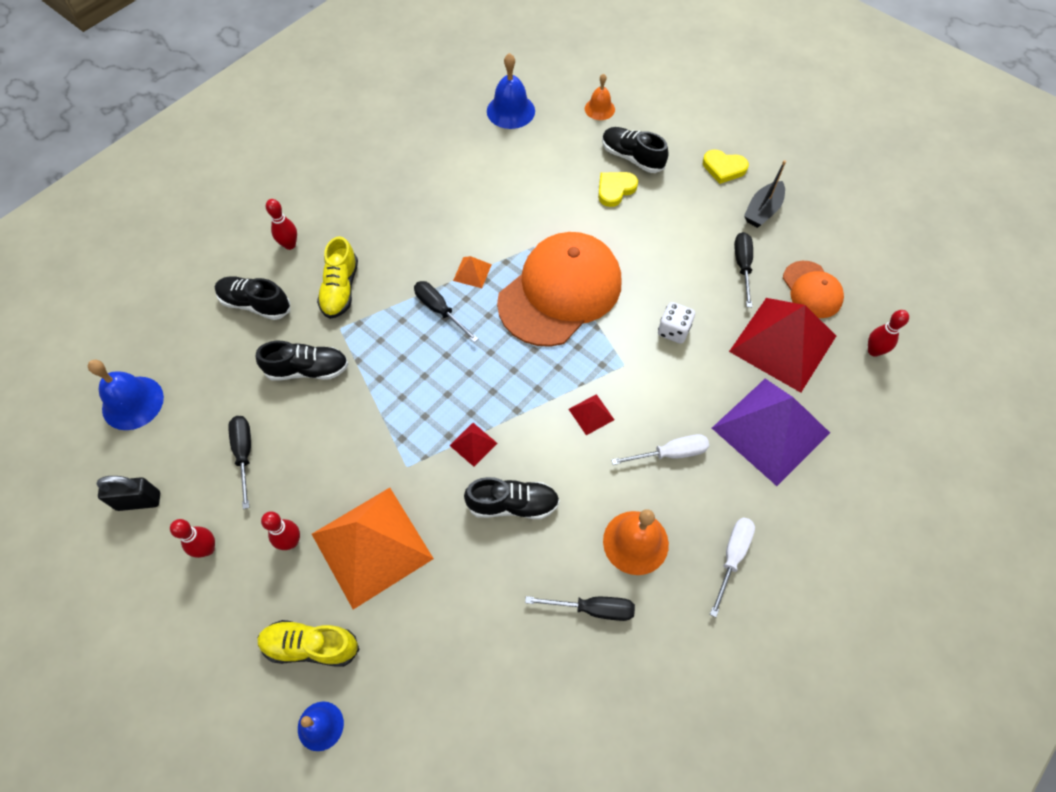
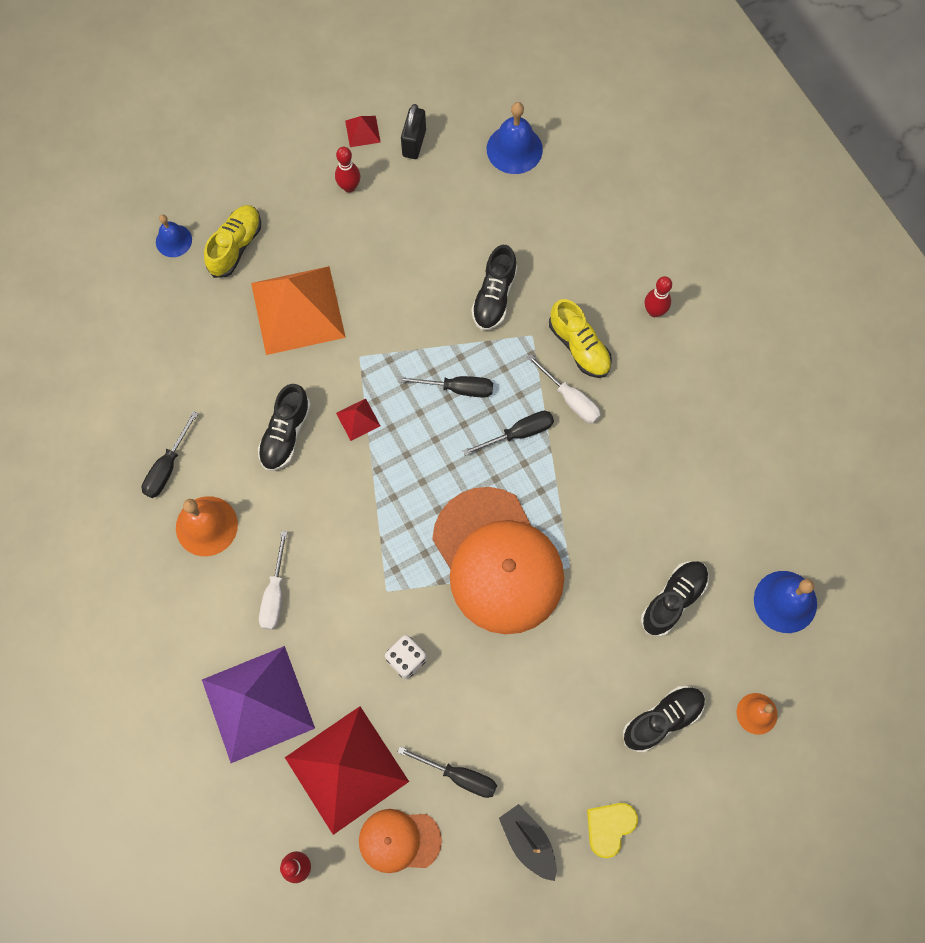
camera: 110 degrees right, 10 degrees up
(244, 454) = (426, 228): black screwdriver -> black screwdriver (457, 388)
(255, 304) = (588, 266): black shoe -> black shoe (673, 600)
(291, 542) = (328, 249): red bowling pin -> none
(340, 289) = (579, 346): yellow shoe -> yellow shoe turned 150 degrees counterclockwise
(472, 272) = (555, 480): orange pyramid -> none
(591, 414) = (345, 536): red pyramid -> red pyramid (362, 131)
(615, 189) = (618, 678): yellow heart -> none
(732, 557) = (156, 604): white screwdriver -> white screwdriver (570, 399)

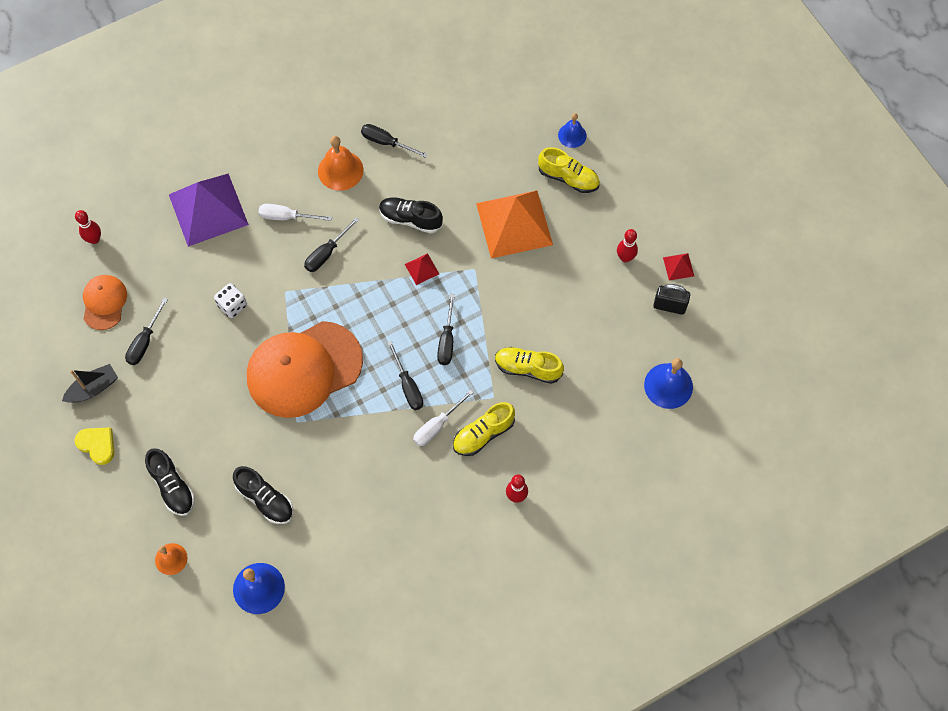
camera: 90 degrees right, 5 degrees down
(332, 539) = (327, 253): none -> black screwdriver
(346, 769) = (157, 267): red pyramid -> none
(494, 297) = (528, 368): black shoe -> yellow shoe

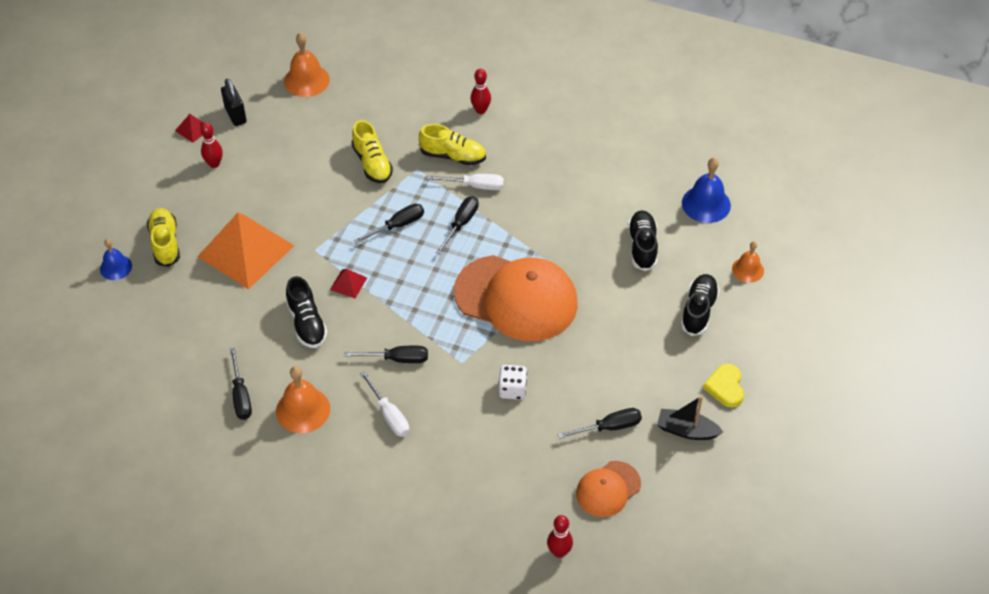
camera: 130 degrees left, 15 degrees down
(208, 209) = (439, 483): purple pyramid -> none
(668, 385) = (306, 80): blue bell -> orange bell

